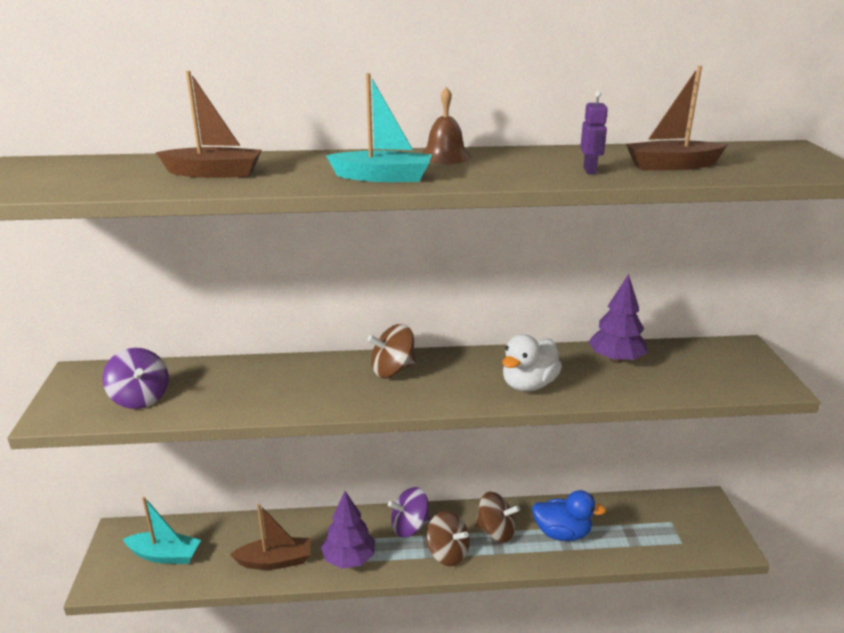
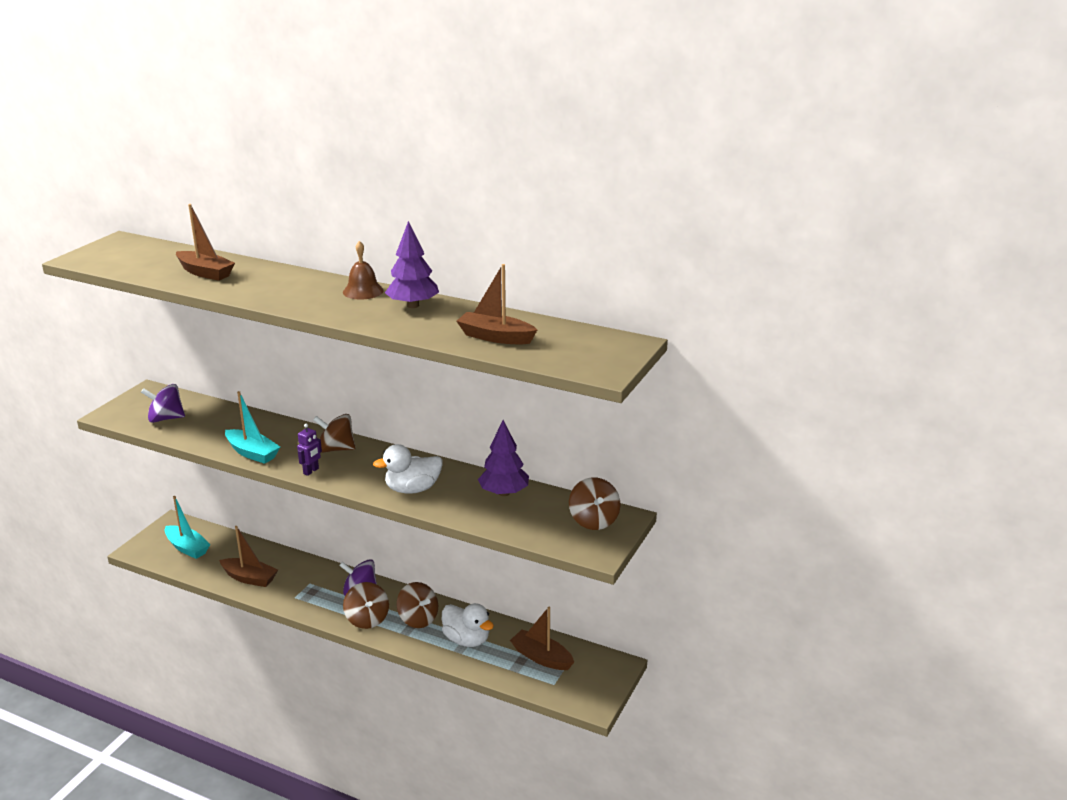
camera: 30 degrees right, 0 degrees up
(140, 398) = (166, 418): purple spinning top -> purple spinning top turned 90 degrees clockwise
(349, 559) = (297, 596): purple tree -> purple tree (413, 305)
(383, 177) = (292, 300): turquoise boat -> turquoise boat (252, 453)
(562, 533) = (467, 640): blue duck -> white duck
(590, 170) = (430, 327): purple robot -> purple robot (311, 471)
(642, 521) = (541, 657): none -> brown boat
(727, 358) = (594, 520): none -> brown spinning top

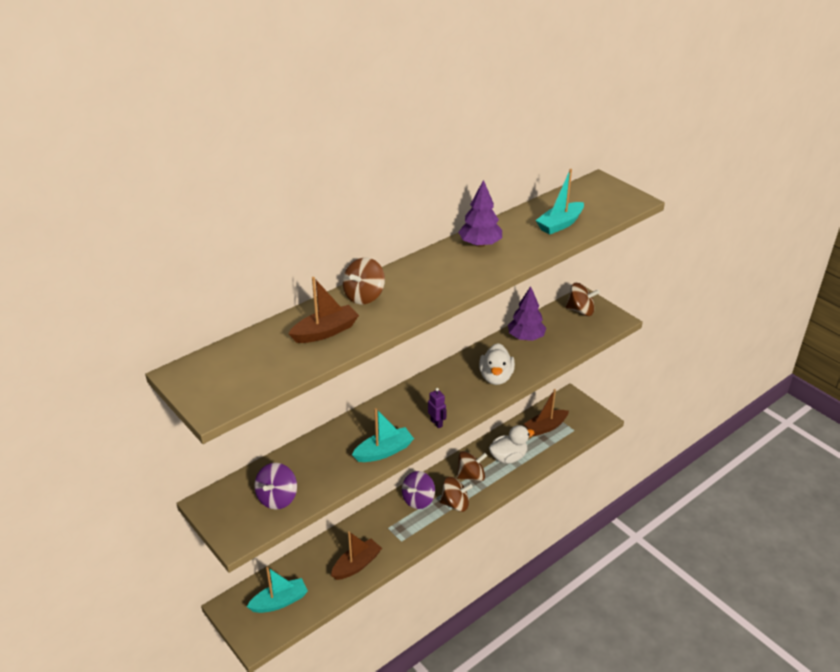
camera: 65 degrees left, 10 degrees up
(336, 449) = (410, 403): brown spinning top -> brown spinning top (364, 296)
(363, 291) = (434, 260): brown bell -> none
(495, 337) = (560, 224): brown boat -> turquoise boat

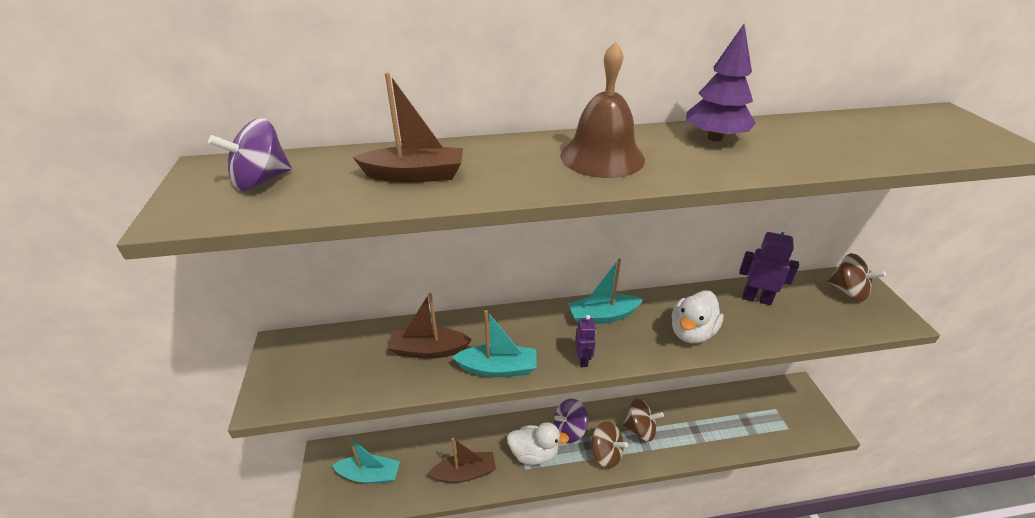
camera: 30 degrees right, 0 degrees up
(277, 498) = (346, 372): purple spinning top -> purple spinning top (261, 180)
(364, 296) = (506, 151): brown spinning top -> none
(425, 280) = (602, 157): none -> brown bell
(508, 457) = (693, 426): white duck -> white duck (534, 453)
(526, 337) = (756, 298): purple tree -> purple robot
(545, 427) = (754, 410): brown boat -> brown boat (428, 350)
(560, 224) = (857, 144): turquoise boat -> turquoise boat (602, 316)

